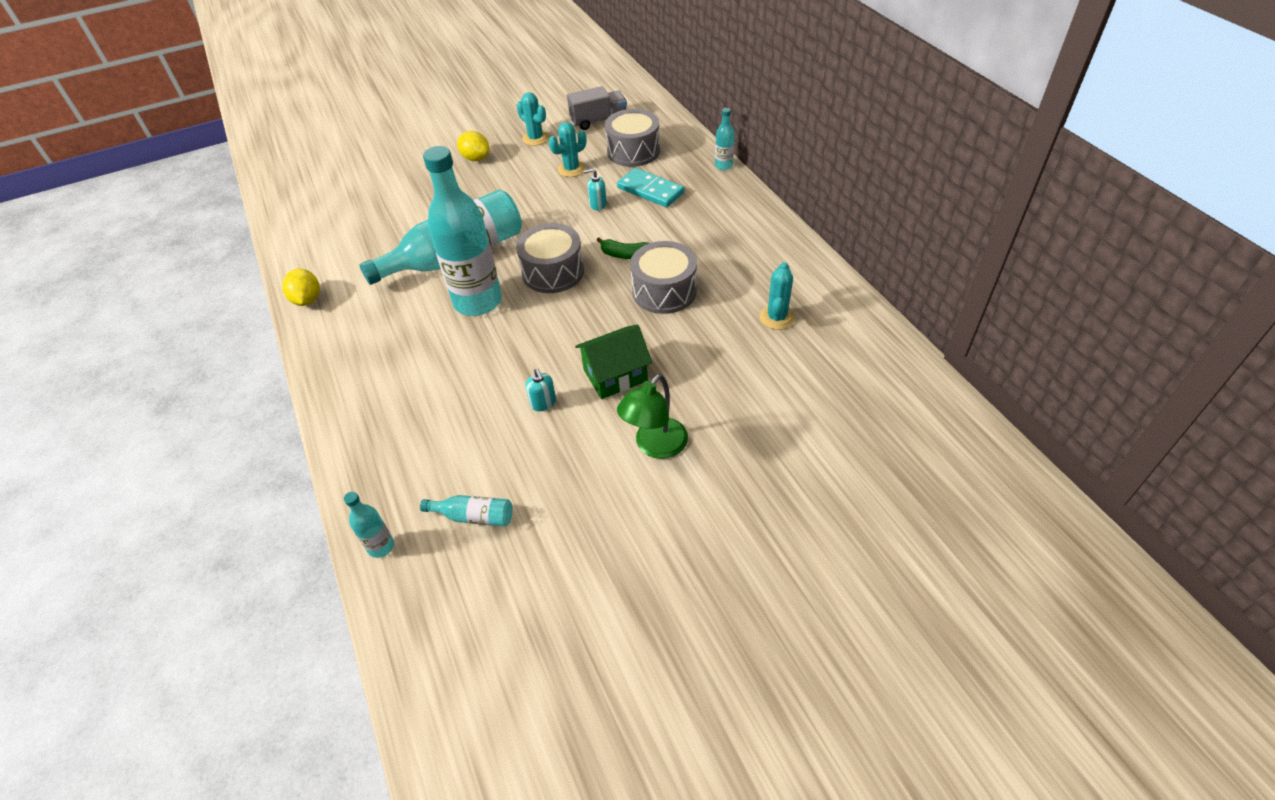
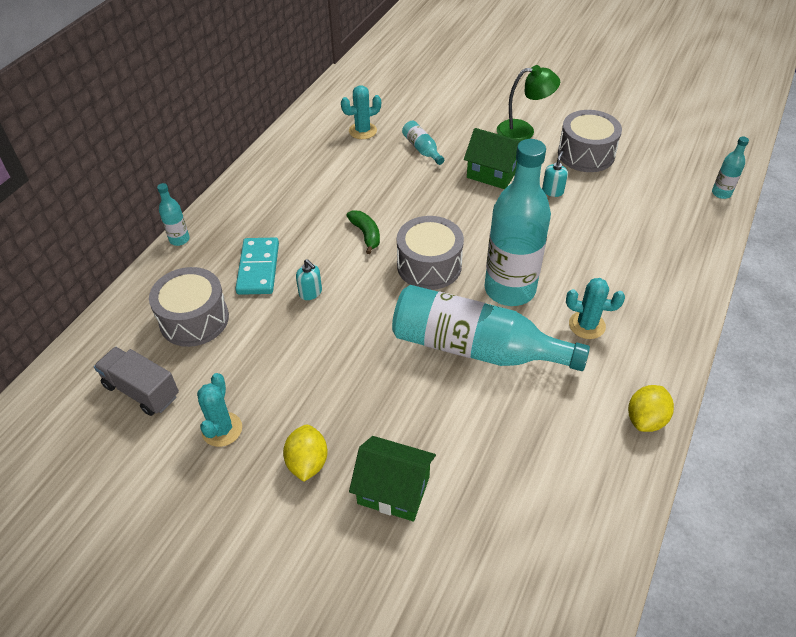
camera: 130 degrees left, 0 degrees up
(420, 180) = (393, 490): none -> green house
(474, 516) = (655, 170): turquoise bottle -> turquoise bottle (422, 149)
(571, 169) = (264, 351): turquoise cactus -> turquoise cactus (587, 325)
(664, 291) = (388, 192): grey drum -> grey drum (586, 154)

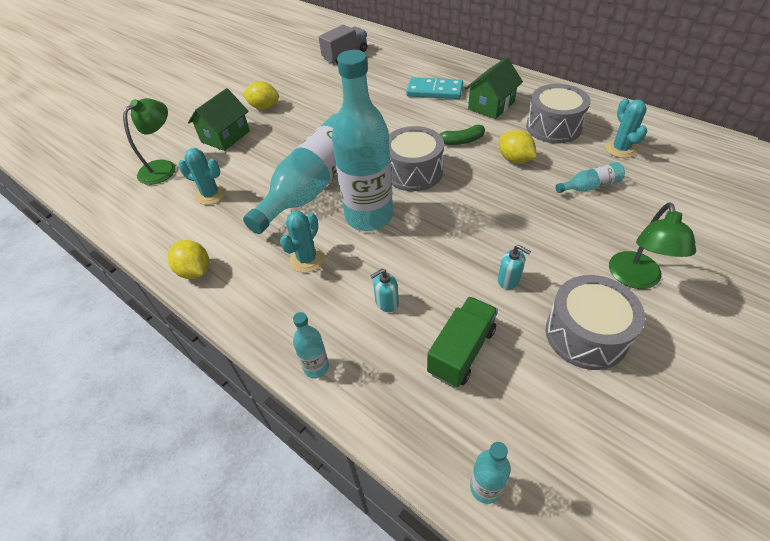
camera: 105 degrees right, 0 degrees up
(179, 239) = (473, 60): turquoise bottle -> turquoise bottle (316, 367)
(194, 319) = (394, 68): grey drum -> grey drum (553, 127)
(222, 429) = (304, 80): turquoise cactus -> turquoise cactus (211, 195)
(310, 293) = (402, 112): turquoise soap dispenser -> turquoise soap dispenser (386, 302)
(392, 194) = (515, 160): none -> yellow lemon
(486, 549) = (163, 168): none -> green lamp
(492, 173) = (545, 234): green house -> green house (491, 105)
(632, 211) = (461, 351): none -> green truck

